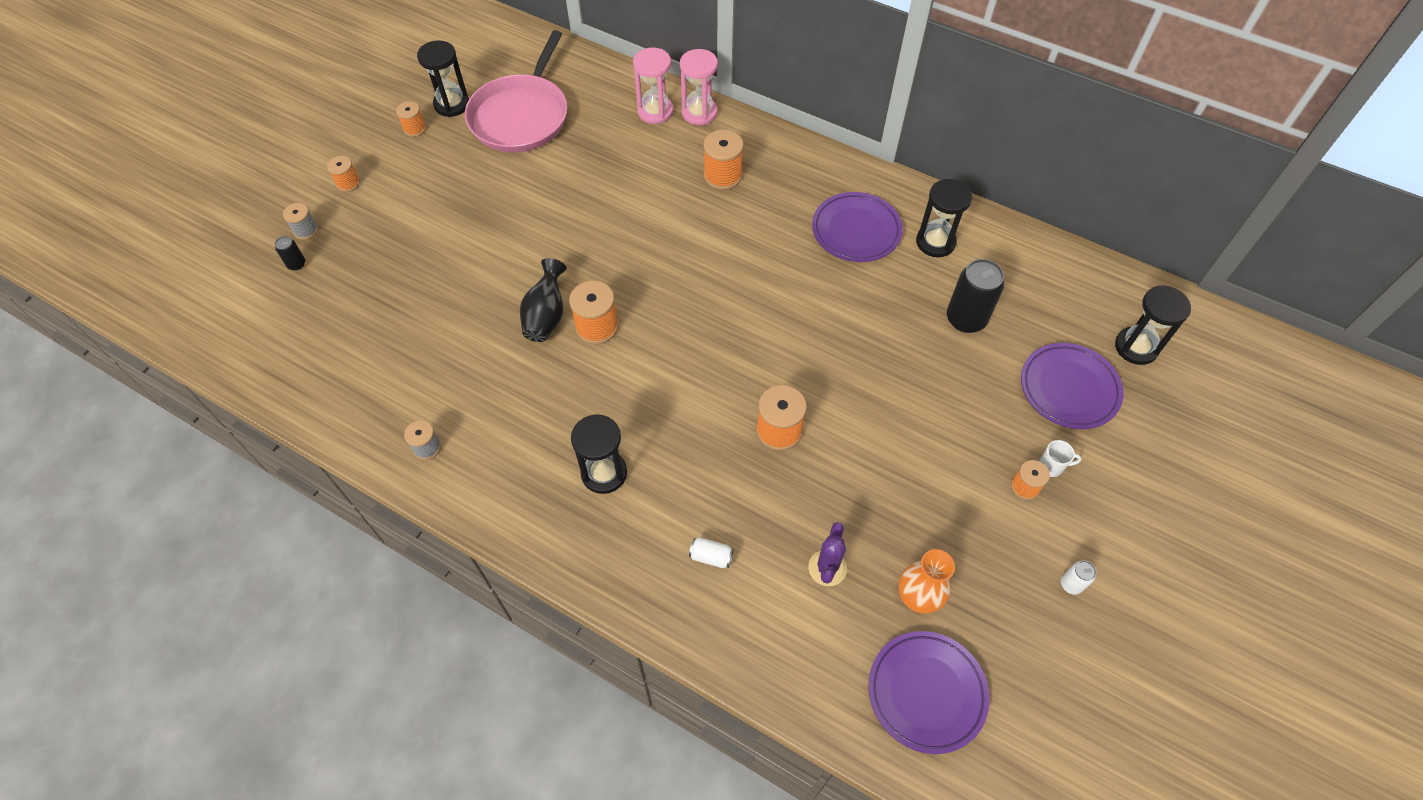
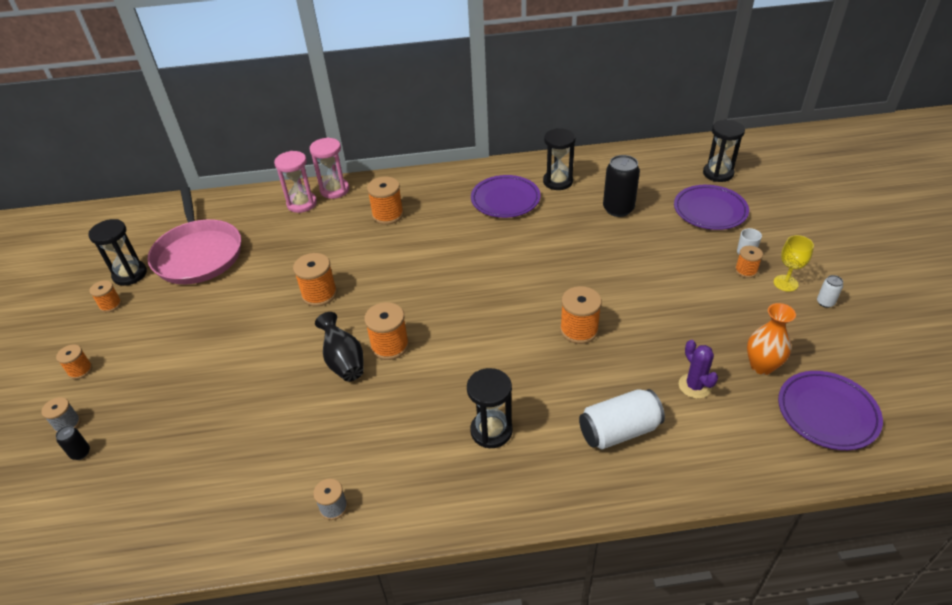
camera: 35 degrees left, 15 degrees down
(585, 229) = (319, 294): none -> orange spool
(711, 556) = (619, 431): white can -> white can, size x2.09
(1053, 532) = (785, 283): none -> yellow goblet

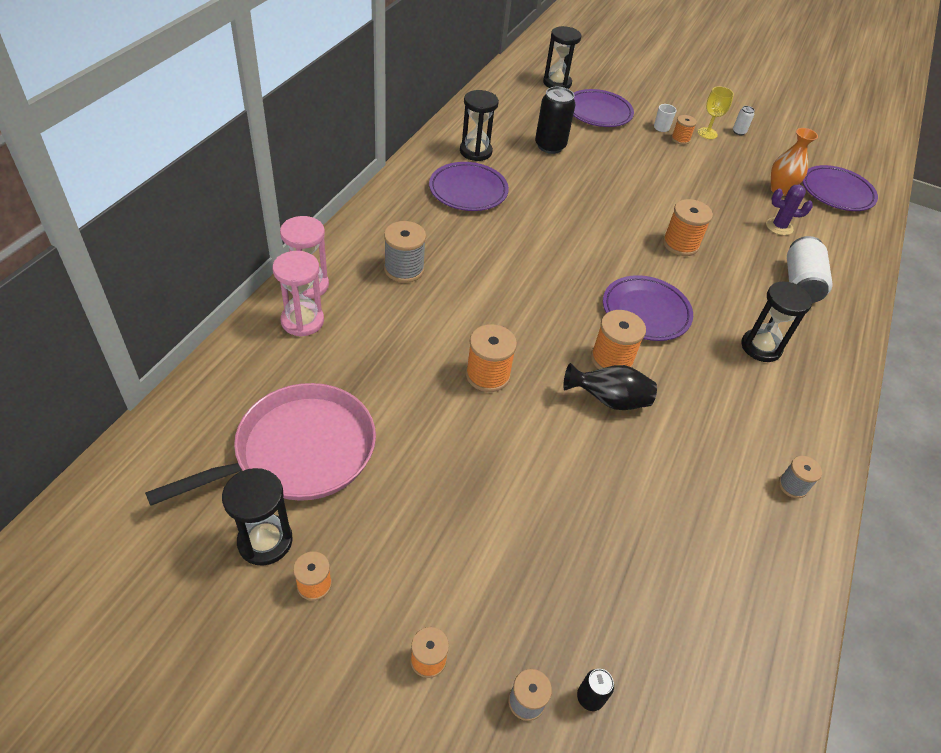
camera: 65 degrees left, 5 degrees up
(198, 254) = (298, 452): pink pan -> pink pan turned 45 degrees counterclockwise
(388, 215) = (404, 269): orange spool -> grey spool
(464, 343) = (645, 312): none -> purple plate

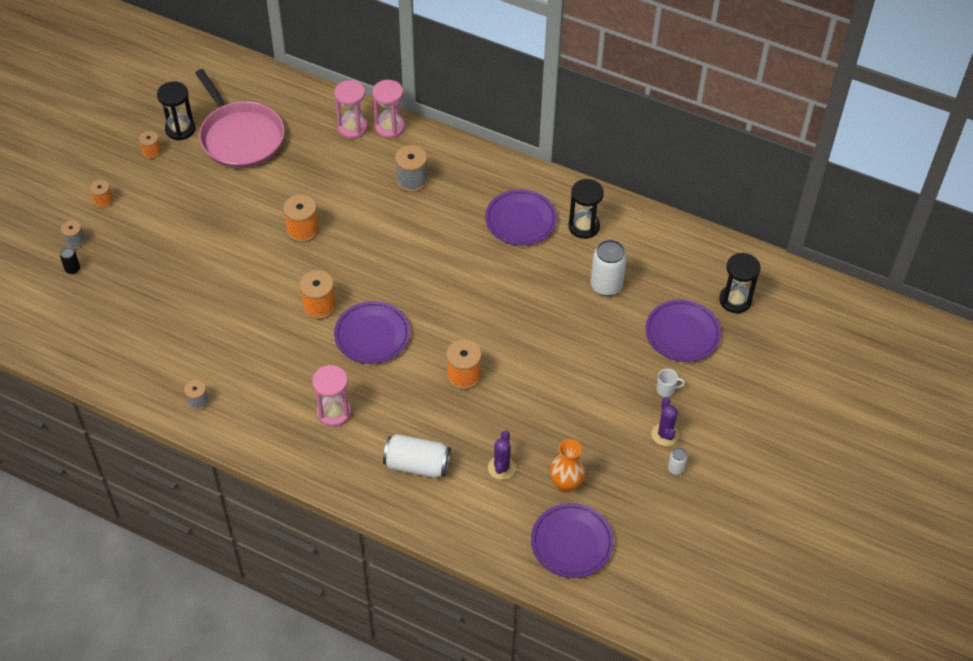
camera: 95 degrees right, 5 degrees up
(550, 146) = (606, 285): black can -> white can
(609, 400) = (278, 300): black vase -> none
(680, 139) = (646, 405): orange spool -> none
(707, 133) = (665, 434): yellow goblet -> purple cactus
(761, 347) = (334, 412): black hourglass -> pink hourglass

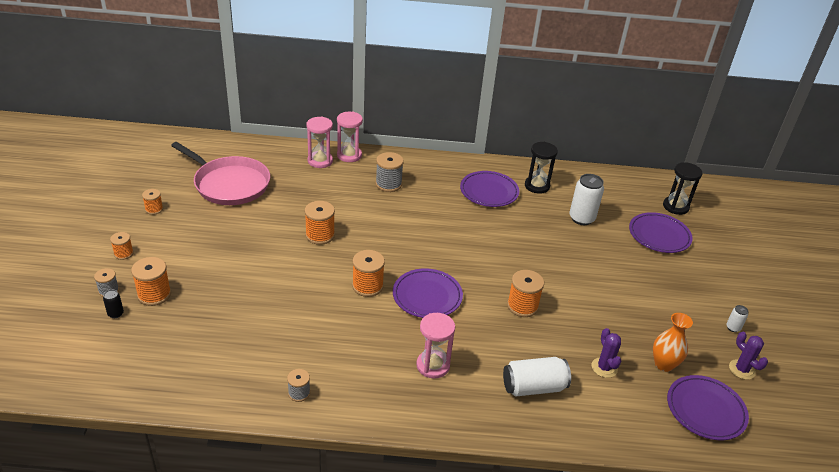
camera: 25 degrees left, 15 degrees down
(114, 257) = (154, 294): none -> orange spool
(180, 129) = (172, 189): black hourglass -> none
(665, 434) = (704, 306): purple cactus -> purple cactus (742, 369)
(666, 390) = (679, 275): white mug -> none

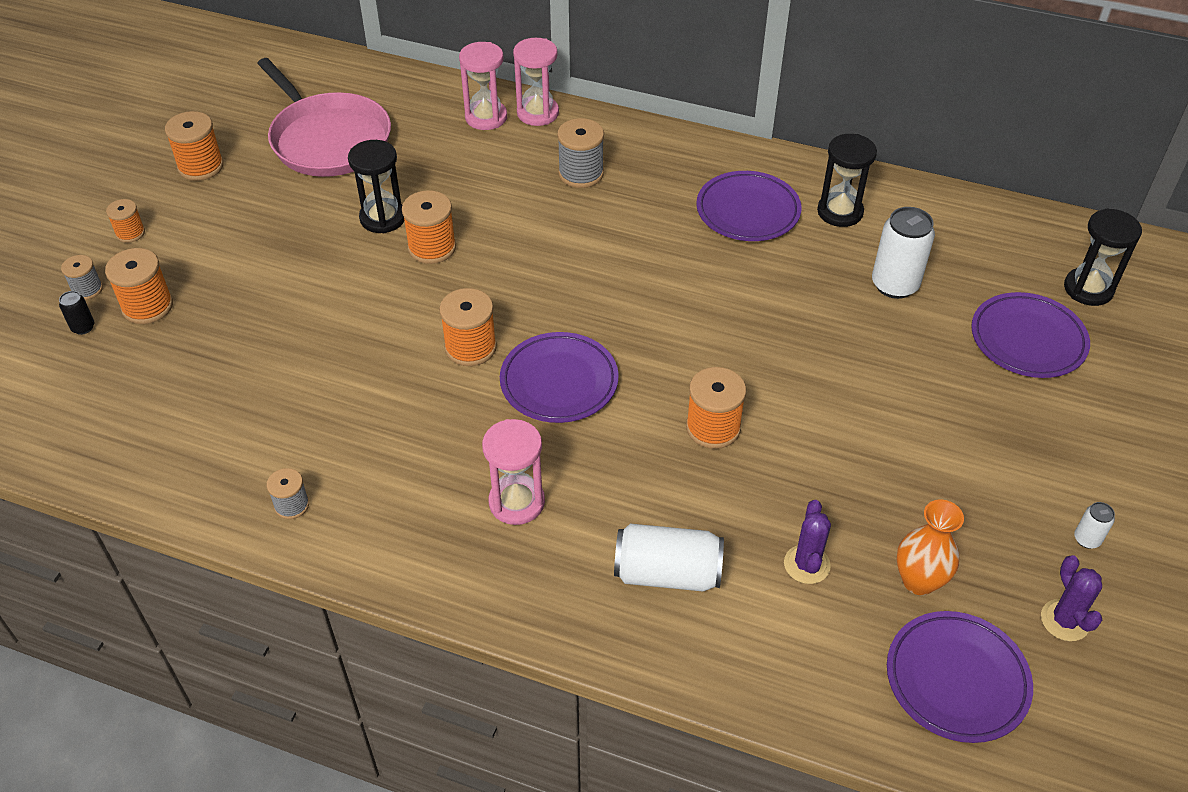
camera: 20 degrees right, 10 degrees up
(154, 209) = (201, 166): orange spool -> orange spool, size x1.65
(283, 223) = (383, 218): none -> black hourglass

